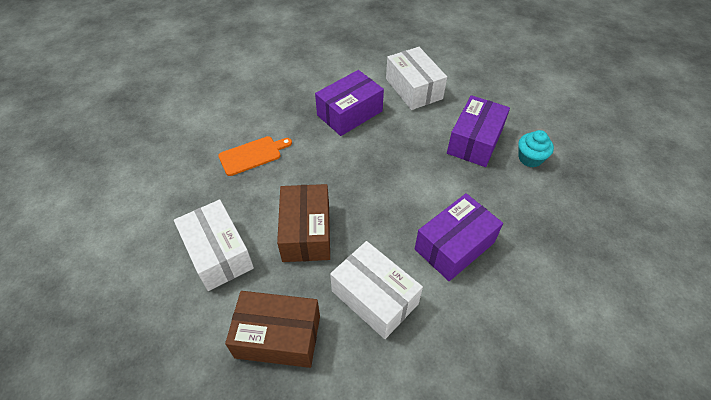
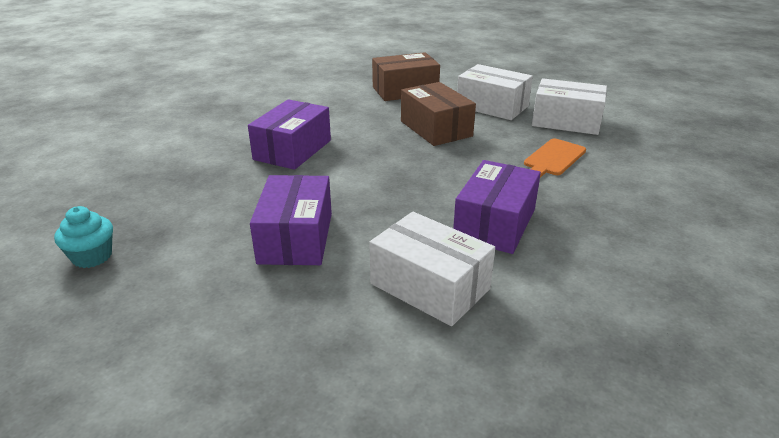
camera: 155 degrees right, 20 degrees down
(374, 297) = (349, 114): white box -> white box (566, 121)
(530, 158) = (210, 238): turquoise cupcake -> turquoise cupcake (92, 256)

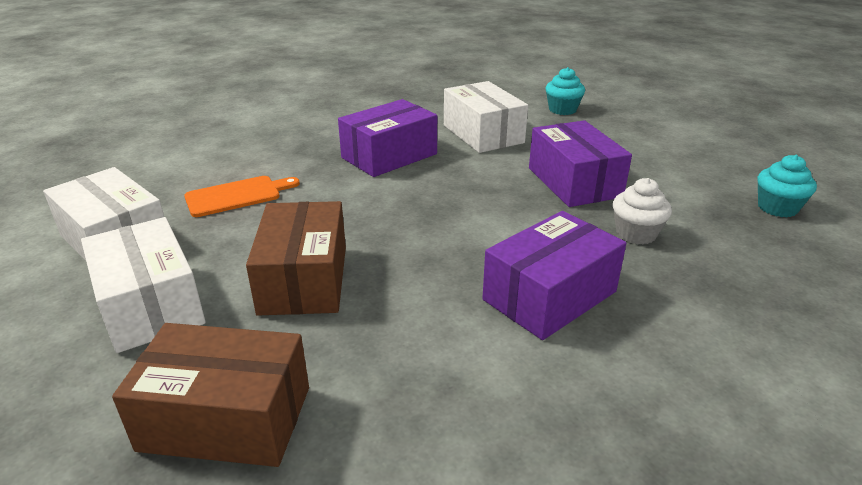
camera: 155 degrees left, 0 degrees up
(236, 199) = (636, 234): none -> white cupcake
(296, 238) = (574, 182): purple box -> purple box turned 45 degrees counterclockwise
(348, 389) = (562, 110): none -> turquoise cupcake

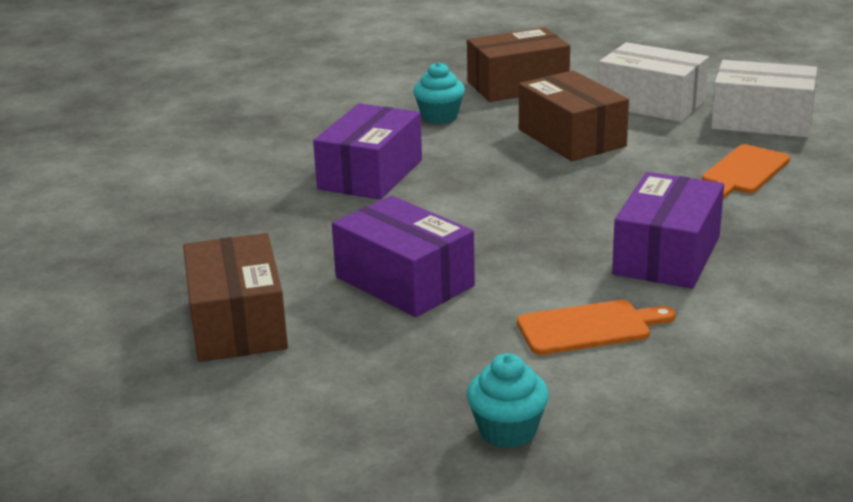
camera: 155 degrees right, 5 degrees down
(483, 134) = (589, 328): white box -> orange cutting board
(636, 234) = (311, 239): white cupcake -> none
(702, 184) = (237, 323): none -> brown box
(777, 208) = (144, 312): turquoise cupcake -> turquoise cupcake (439, 116)

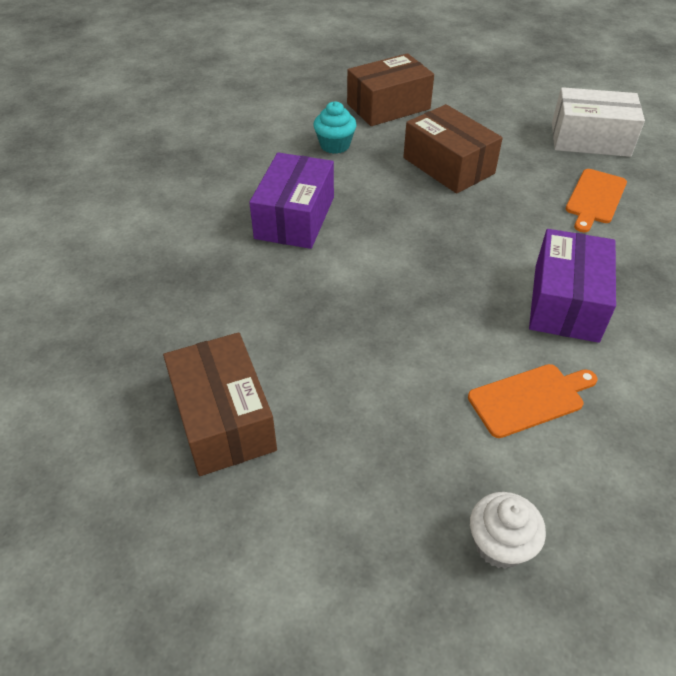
camera: 10 degrees left, 20 degrees up
(404, 281) = (357, 351): purple box -> none
(507, 431) = (500, 544): turquoise cupcake -> white cupcake
(651, 103) = (499, 123): white box -> none

